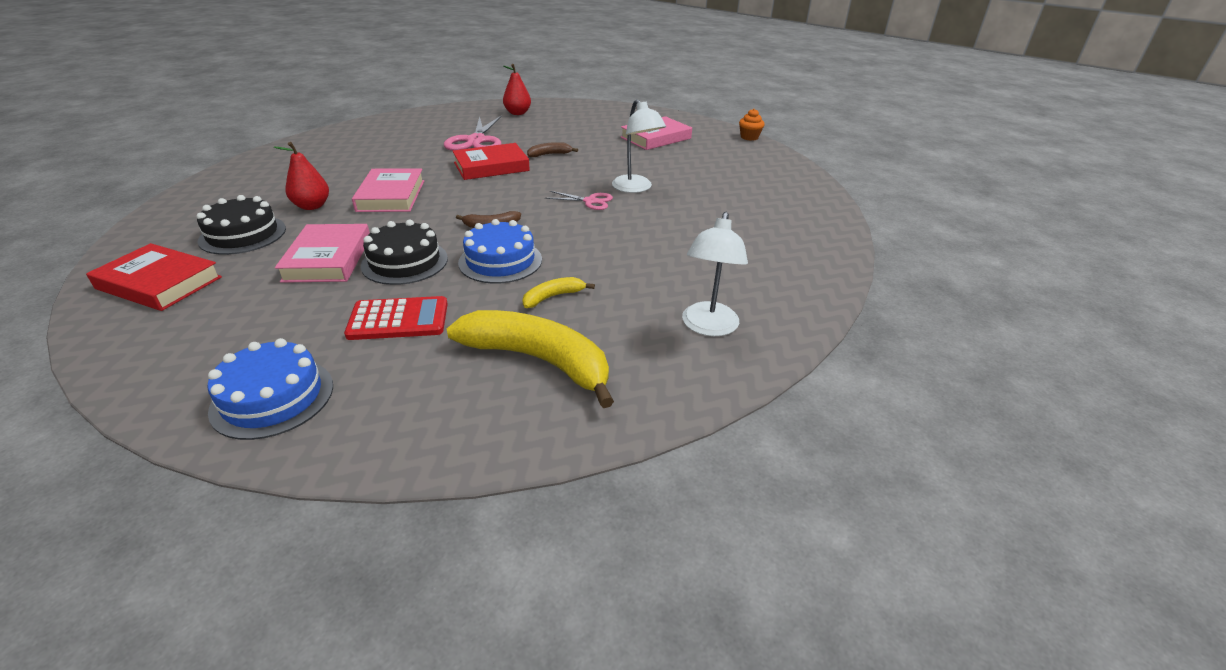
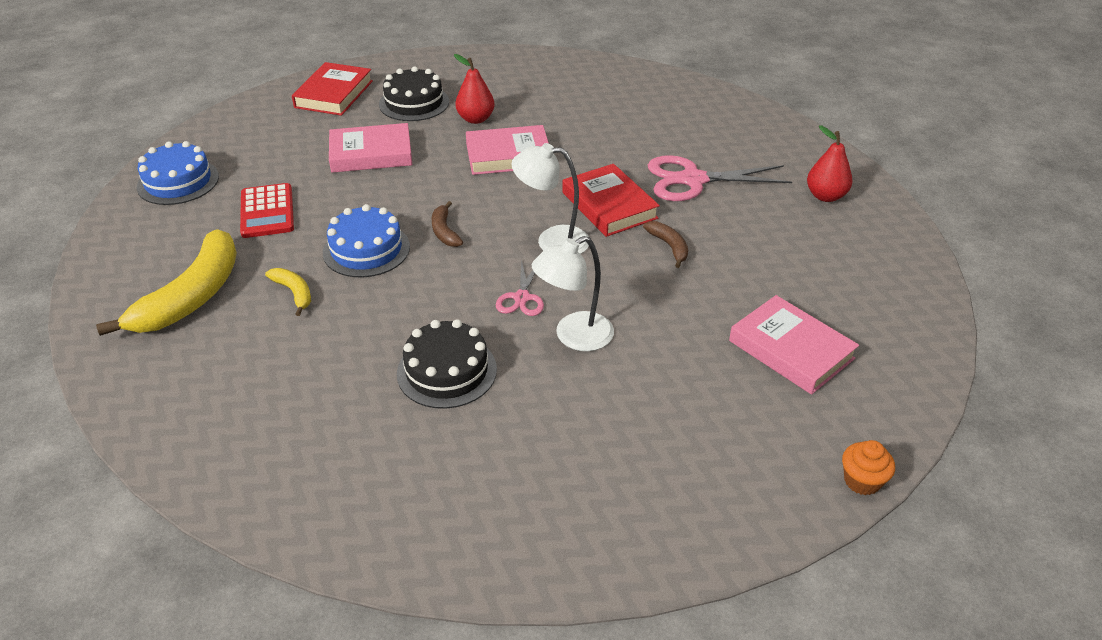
camera: 85 degrees right, 5 degrees up
(405, 262) = (365, 194): black cake -> black cake (447, 371)
(708, 327) = (223, 408): white lamp -> white lamp (552, 240)

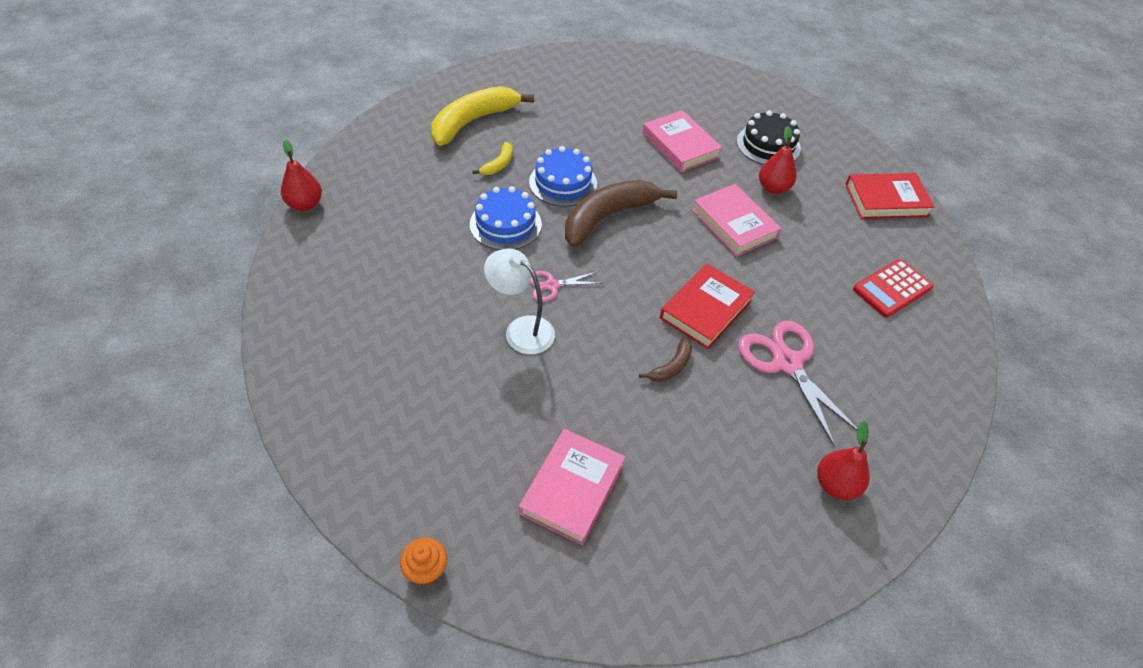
camera: 65 degrees right, 10 degrees up
(178, 182) = (584, 69): blue cake -> blue cake (505, 224)
(192, 296) = (473, 121): yellow banana -> yellow banana turned 135 degrees clockwise
(225, 503) = (305, 204): none -> red pear
(267, 211) = (577, 120): red calculator -> red calculator (892, 288)
(334, 94) = (745, 98): red book -> red book (886, 200)
(444, 231) = (608, 217): brown banana -> brown banana, size x2.19
(447, 371) = (453, 267): black cake -> none
(552, 240) = (633, 284): white lamp -> none

